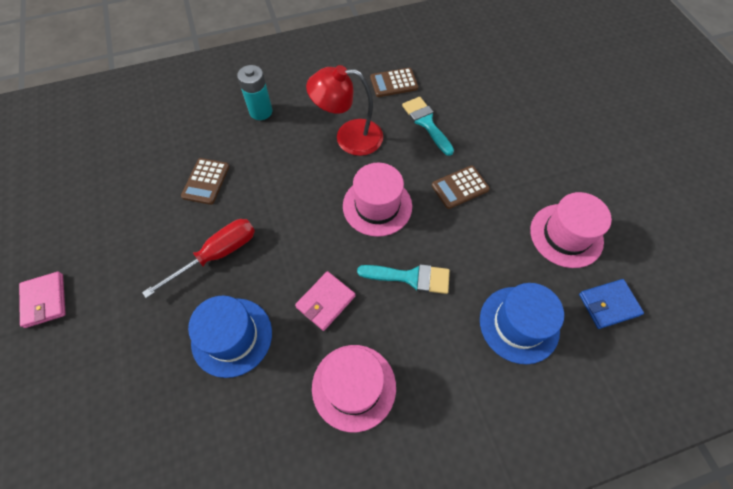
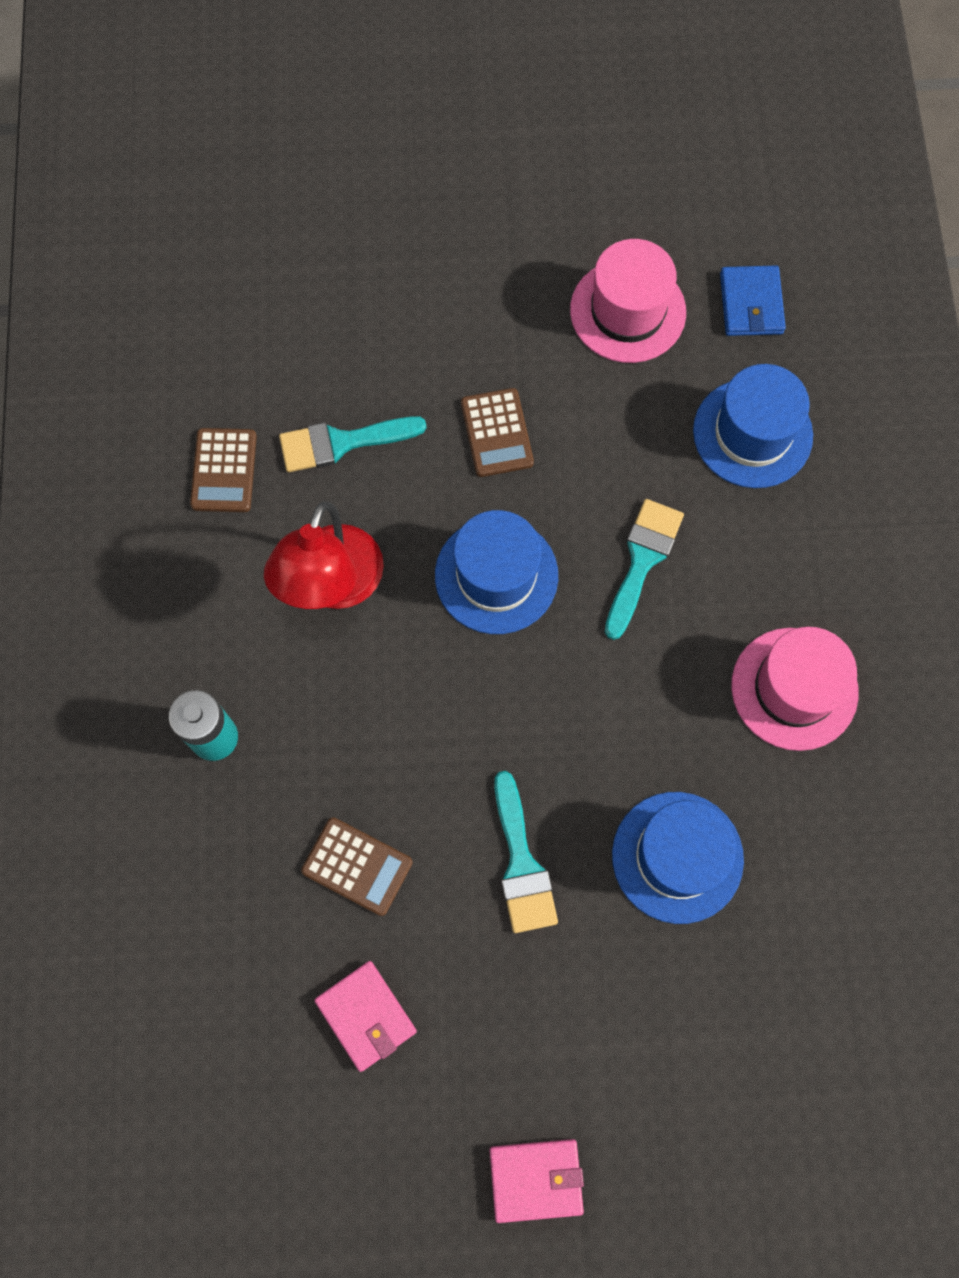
camera: 75 degrees left, 10 degrees up
(217, 255) = (521, 864): red screwdriver -> turquoise brush
(325, 301) = (652, 700): pink wallet -> pink wallet (366, 1016)
(377, 206) = (496, 575): pink hat -> blue hat

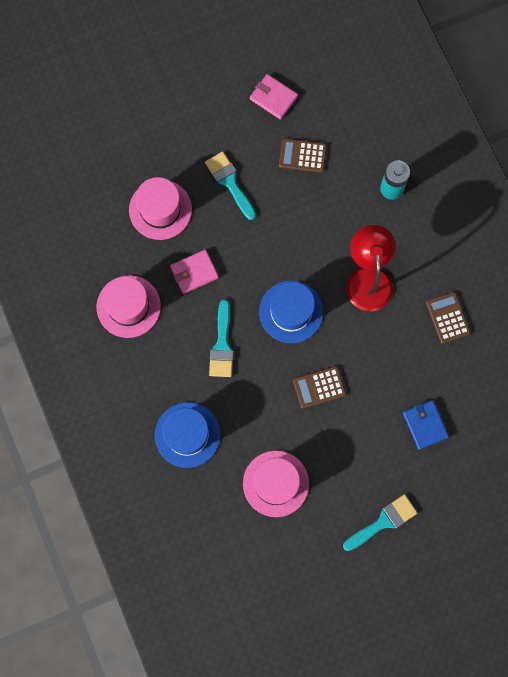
camera: 160 degrees right, 5 degrees up
(341, 443) = (395, 353): turquoise brush -> turquoise brush (383, 521)
(497, 433) = (319, 387): brown calculator -> brown calculator turned 75 degrees counterclockwise
(536, 1179) = (178, 62): pink wallet -> pink wallet (194, 272)
(677, 857) = (160, 209): blue hat -> pink hat
(751, 304) = (211, 512): blue wallet -> blue wallet (425, 425)

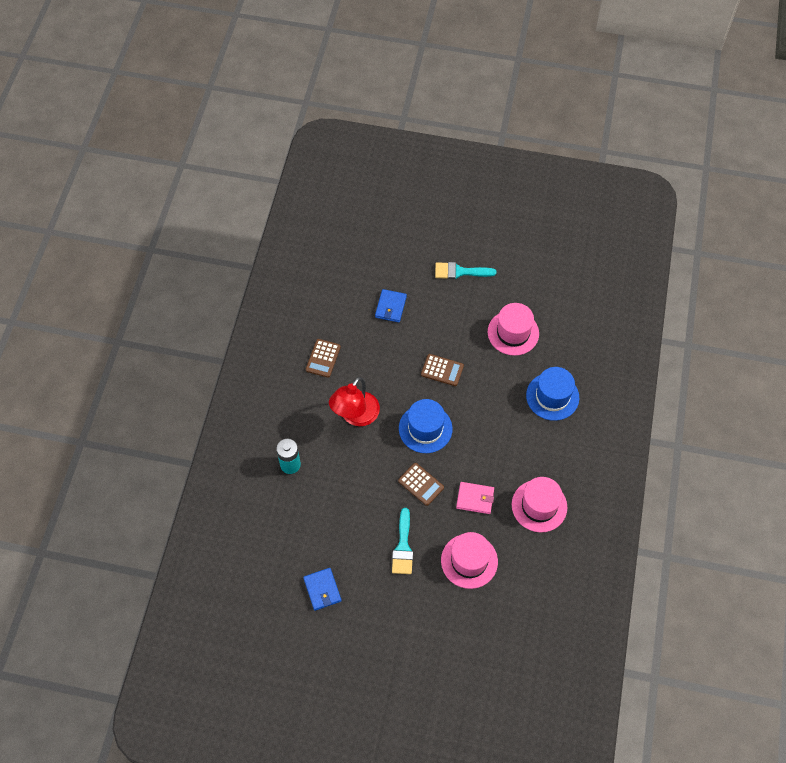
camera: 145 degrees left, 15 degrees down
(222, 345) = (489, 437): turquoise brush -> none
(273, 98) = (322, 590): pink wallet -> blue wallet
(302, 156) = (335, 530): brown calculator -> brown calculator (421, 484)

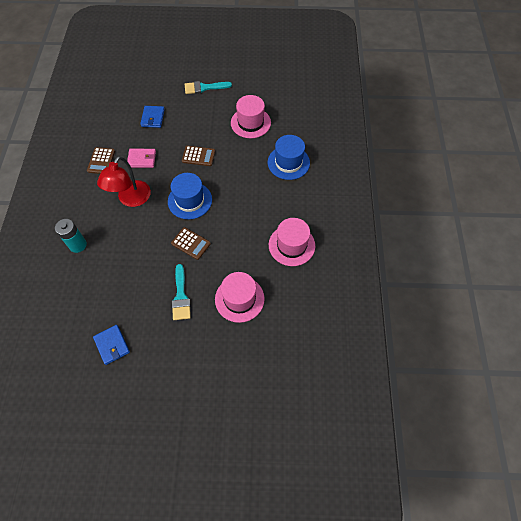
camera: 10 degrees left, 0 degrees up
(475, 499) = (237, 248): pink wallet -> pink wallet (142, 159)

